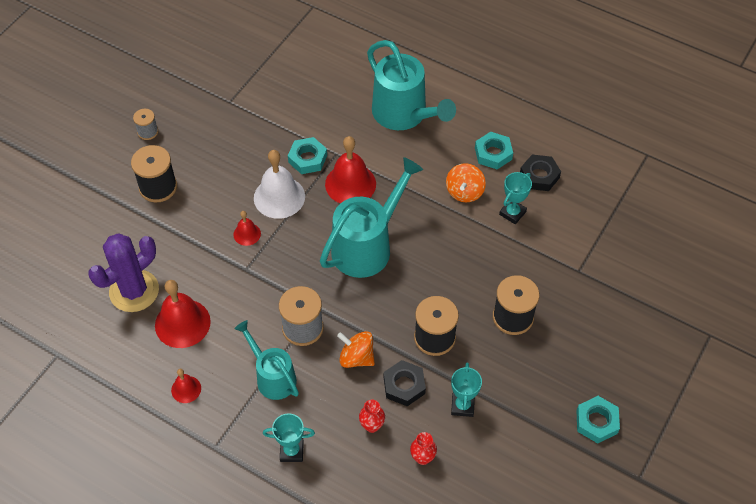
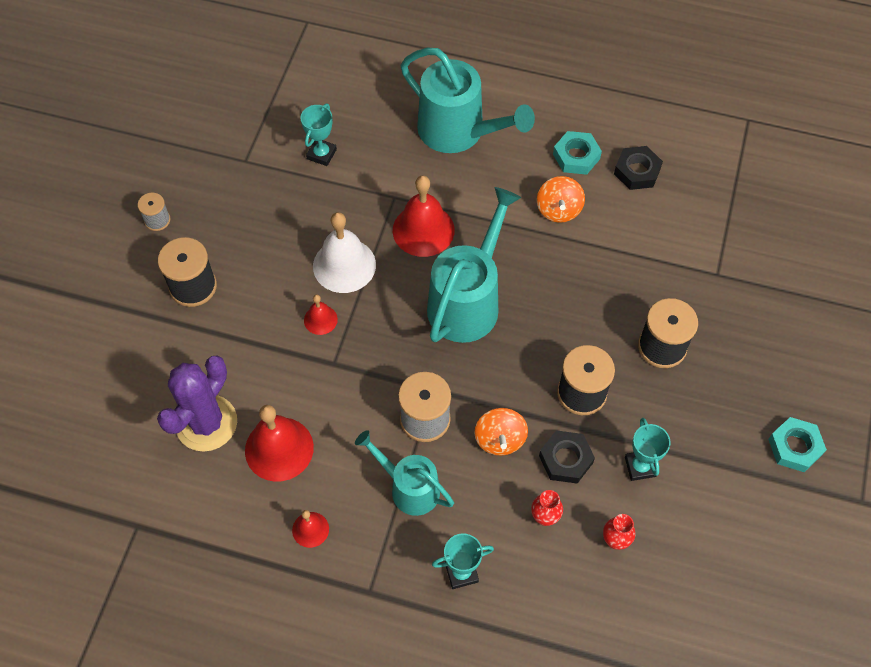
camera: 15 degrees left, 5 degrees up
(307, 159) = (362, 210): turquoise nut -> none
(356, 357) = (500, 439): orange spinning top -> orange spinning top turned 105 degrees counterclockwise
(512, 213) = (621, 223): turquoise trophy -> turquoise trophy (321, 154)

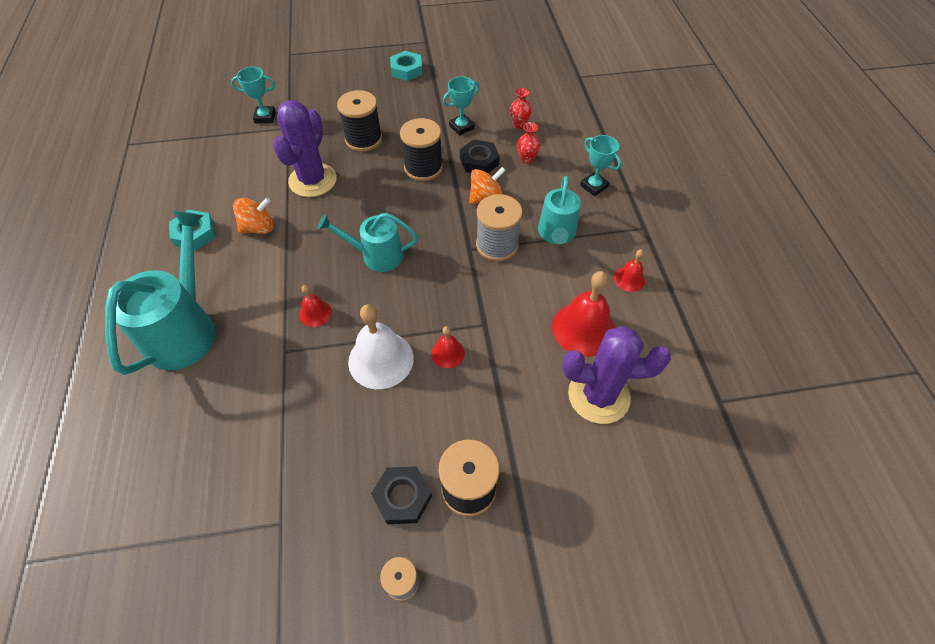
camera: 115 degrees left, 5 degrees down
(321, 154) = (248, 442): turquoise trophy -> turquoise trophy (265, 117)
(423, 230) = (315, 313): red bell -> red bell, size x0.52
(468, 300) = (376, 256): turquoise watering can -> turquoise watering can, size x0.62
(610, 275) = (313, 180): none -> purple cactus
(637, 171) = (201, 192): black nut -> black nut (402, 497)

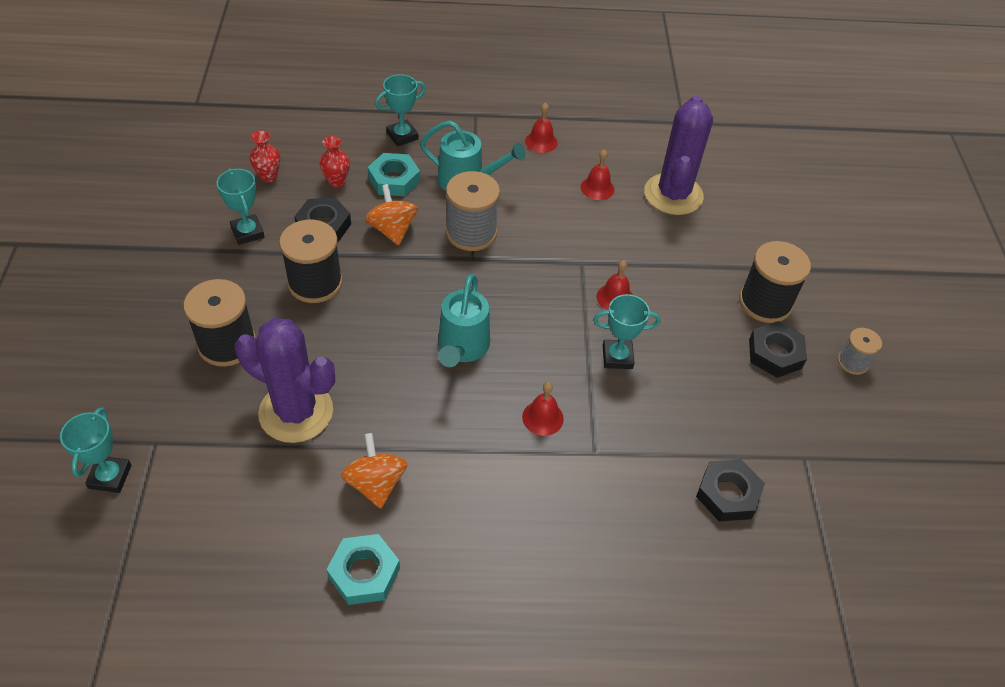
camera: 85 degrees left, 5 degrees down
(185, 328) = (545, 571): turquoise watering can -> none
(243, 452) = (728, 494): none -> black nut
(381, 359) = (617, 357): white bell -> turquoise trophy
(406, 70) = (80, 276): turquoise nut -> turquoise nut (394, 179)
(583, 328) = (597, 188): red bell -> red bell, size x0.52

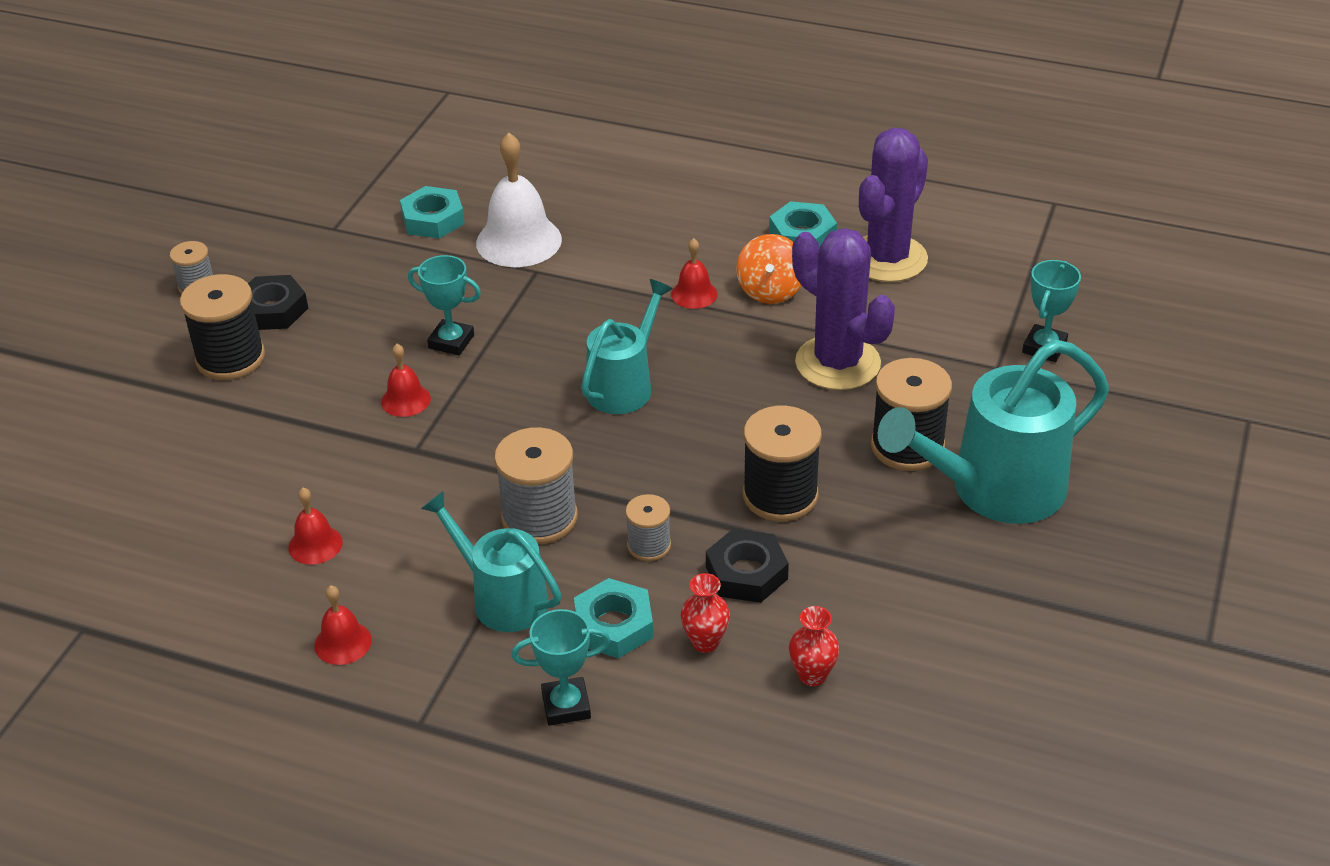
camera: 155 degrees left, 10 degrees down
(158, 321) = (994, 490): none -> turquoise watering can
(247, 232) = (860, 586): turquoise trophy -> none
(392, 230) = (649, 545): orange spinning top -> grey spool
(542, 418) = (571, 307): red bell -> red bell (694, 294)
(633, 487) = (518, 241): none -> white bell
(673, 194) = (214, 511): purple cactus -> purple cactus (887, 259)
(728, 494) = (433, 219): black nut -> turquoise nut

